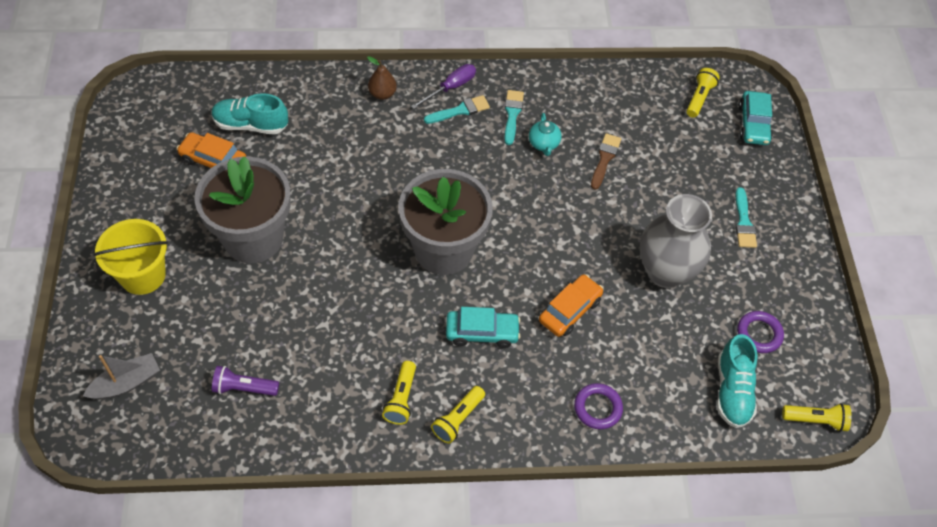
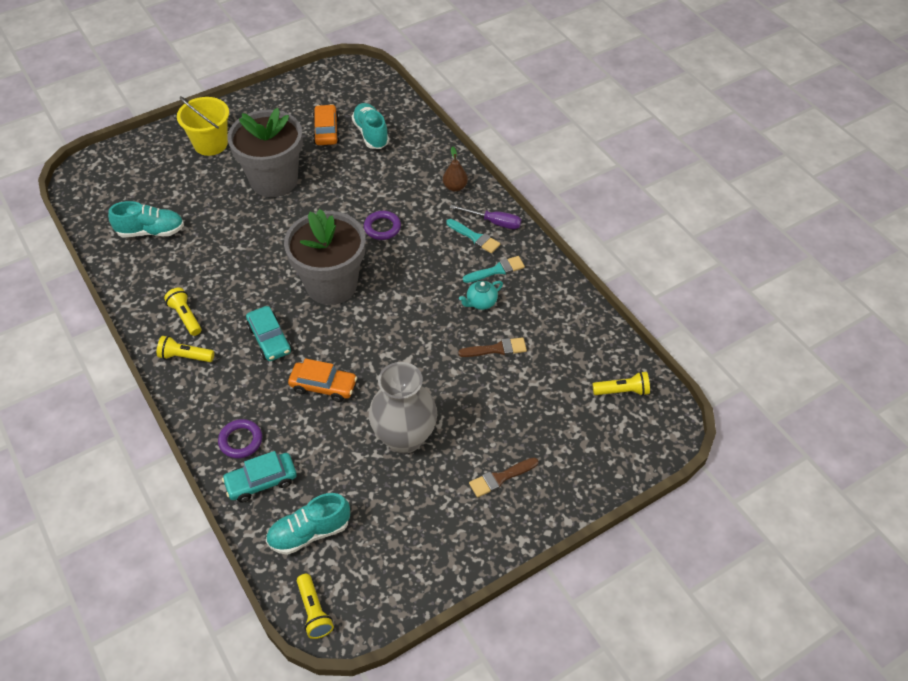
camera: 65 degrees right, 5 degrees down
(126, 383) = (125, 176): grey boat -> none
(244, 388) = (151, 231): purple flashlight -> turquoise shoe
(401, 398) = (185, 317): yellow flashlight -> yellow flashlight turned 75 degrees clockwise
(744, 222) = (500, 478): turquoise brush -> brown brush
(753, 124) = (625, 445): turquoise car -> turquoise car (261, 481)
(759, 334) = (382, 533): purple ring -> purple ring (382, 227)

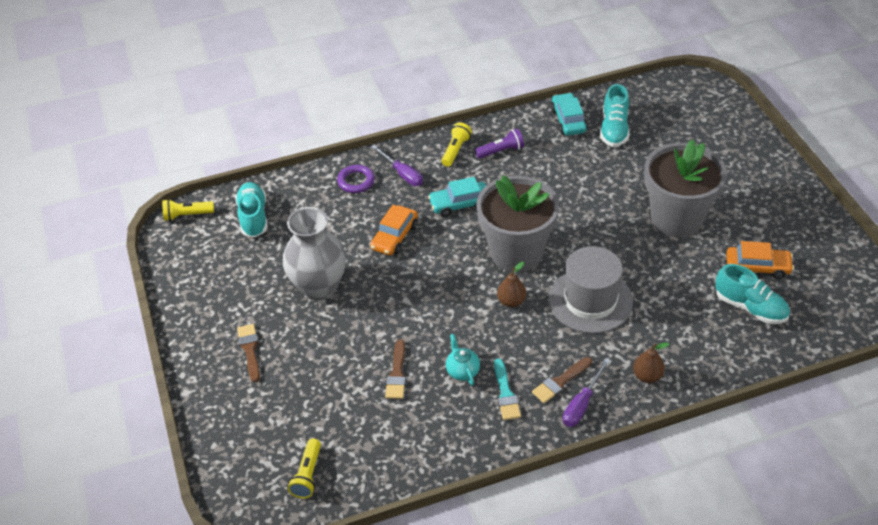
camera: 105 degrees right, 5 degrees down
(185, 317) = (501, 151): yellow flashlight -> purple flashlight
(210, 144) = (740, 172): yellow bucket -> none
(225, 398) = (402, 174): none -> purple screwdriver
(261, 481) = (312, 192): turquoise car -> turquoise car (568, 120)
(371, 134) = (750, 307): turquoise shoe -> turquoise shoe turned 45 degrees clockwise
(382, 227) = (590, 300): purple ring -> grey hat
(394, 280) = (511, 301): none -> brown pear
(475, 237) = (560, 381): turquoise brush -> brown brush

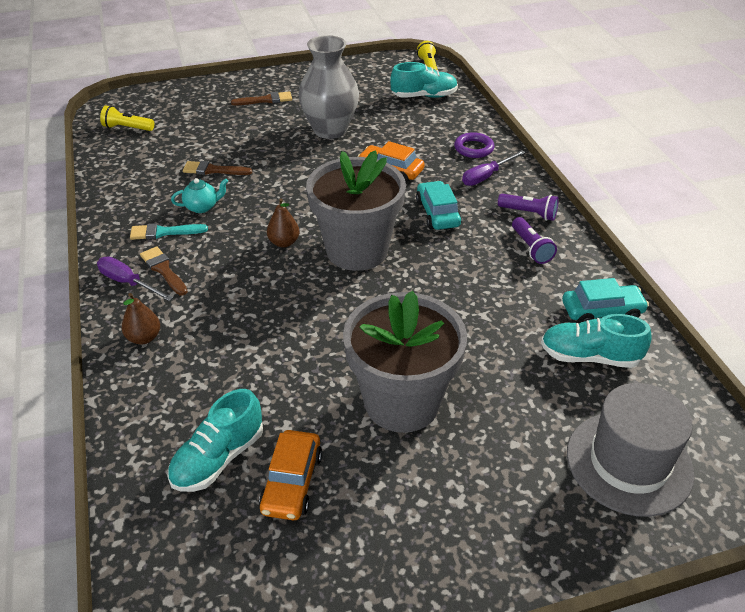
camera: 90 degrees right, 5 degrees down
(455, 150) = (529, 213): yellow flashlight -> purple flashlight
(590, 300) = (270, 302): grey hat -> grey hat (629, 462)

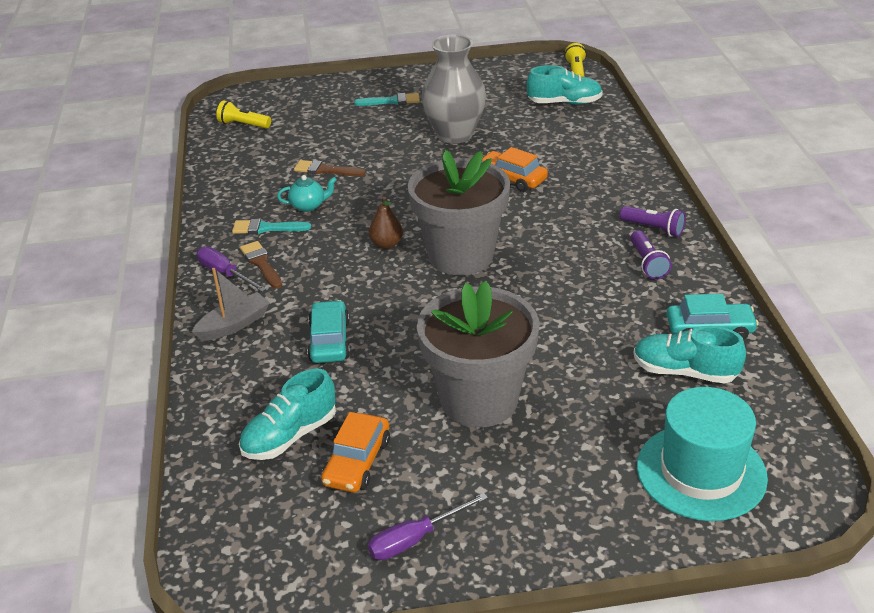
camera: 10 degrees right, 5 degrees down
(144, 338) = (234, 325): brown pear -> grey boat
(266, 100) = (391, 101): brown brush -> turquoise brush
(437, 213) = (553, 224): turquoise car -> turquoise car (329, 341)
(474, 148) = (608, 159): purple ring -> none
(486, 176) = (615, 189): purple screwdriver -> purple screwdriver (415, 539)
(629, 462) = (701, 472): grey hat -> turquoise hat

